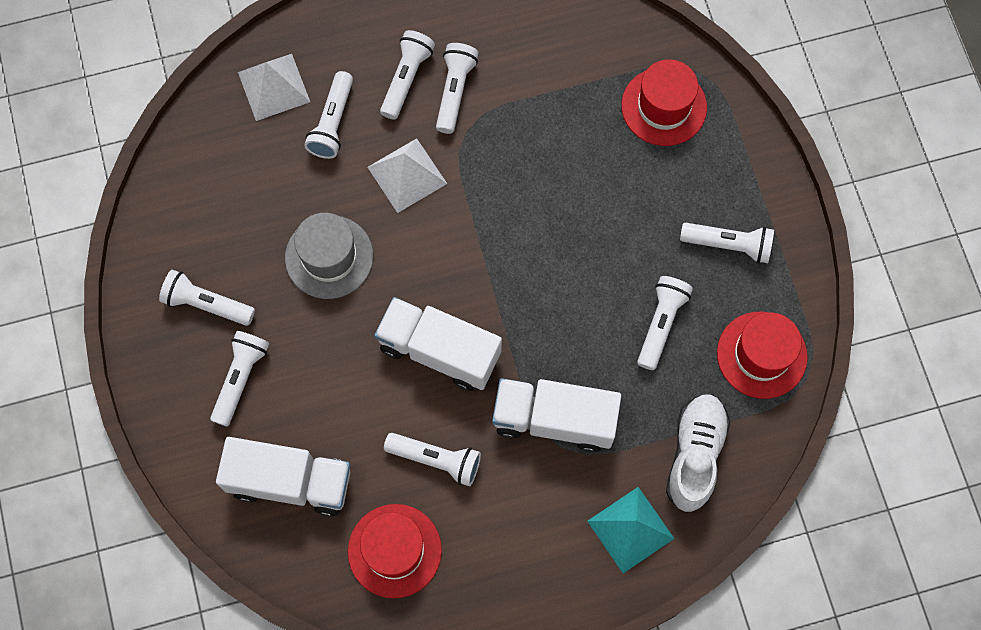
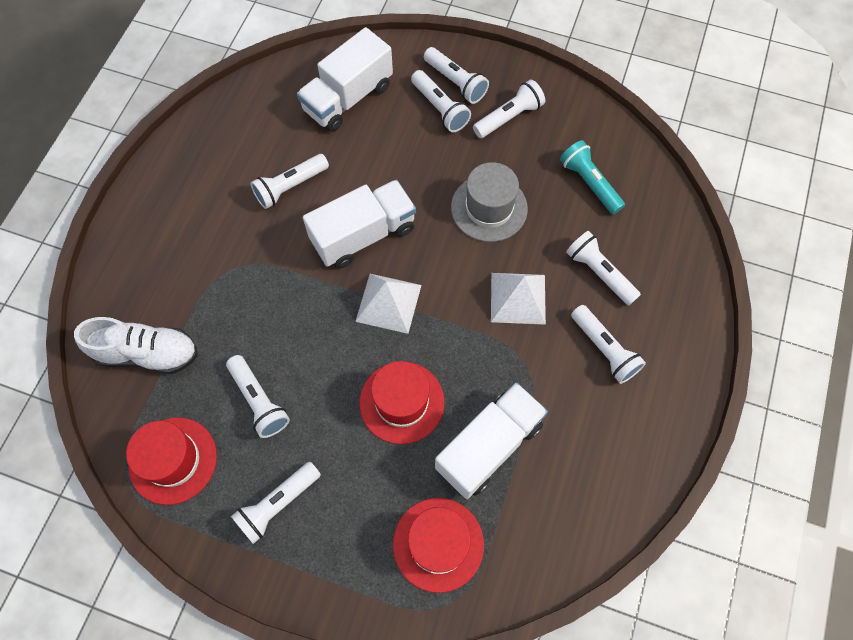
camera: 125 degrees right, 5 degrees down
(237, 184) = (589, 183): none -> turquoise flashlight
(274, 87) = (658, 251): white pyramid -> white pyramid (388, 303)
(394, 550) = (254, 129): red hat -> red hat (401, 402)
(455, 91) = (568, 379): white flashlight -> white flashlight (455, 82)
(554, 419) = (253, 277): white truck -> white truck (489, 446)
(630, 529) = (139, 274): turquoise pyramid -> none
(695, 455) = (147, 353): white shoe -> white shoe turned 45 degrees counterclockwise

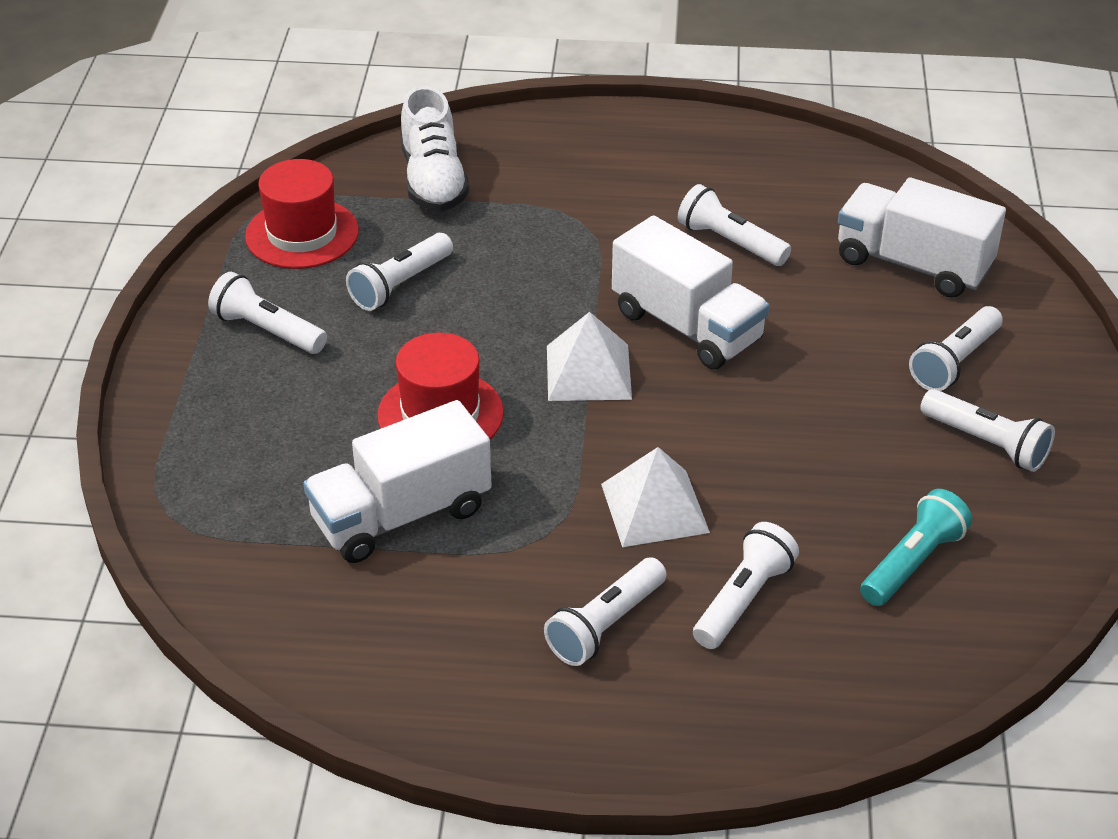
camera: 75 degrees right, 25 degrees down
(438, 544) = (246, 488): red hat -> none
(455, 82) = (1016, 370): white flashlight -> none
(489, 208) = (800, 449): grey hat -> none
(489, 446) = (401, 515): white truck -> white truck turned 120 degrees clockwise

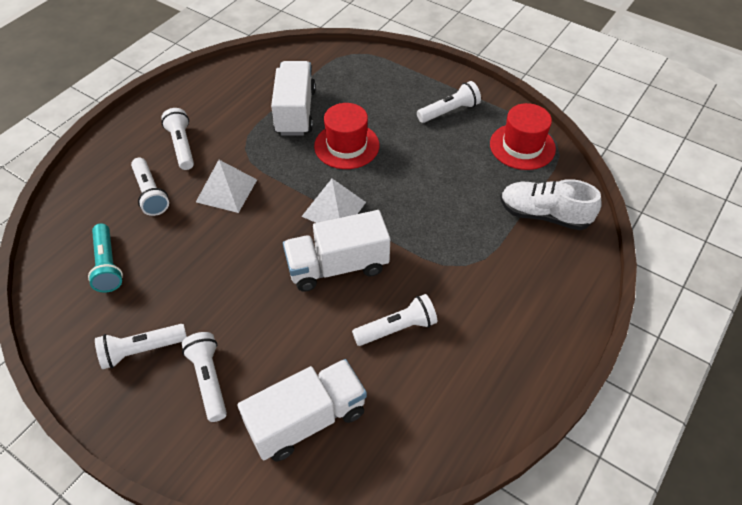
camera: 120 degrees right, 10 degrees up
(400, 284) = (454, 167): white flashlight -> none

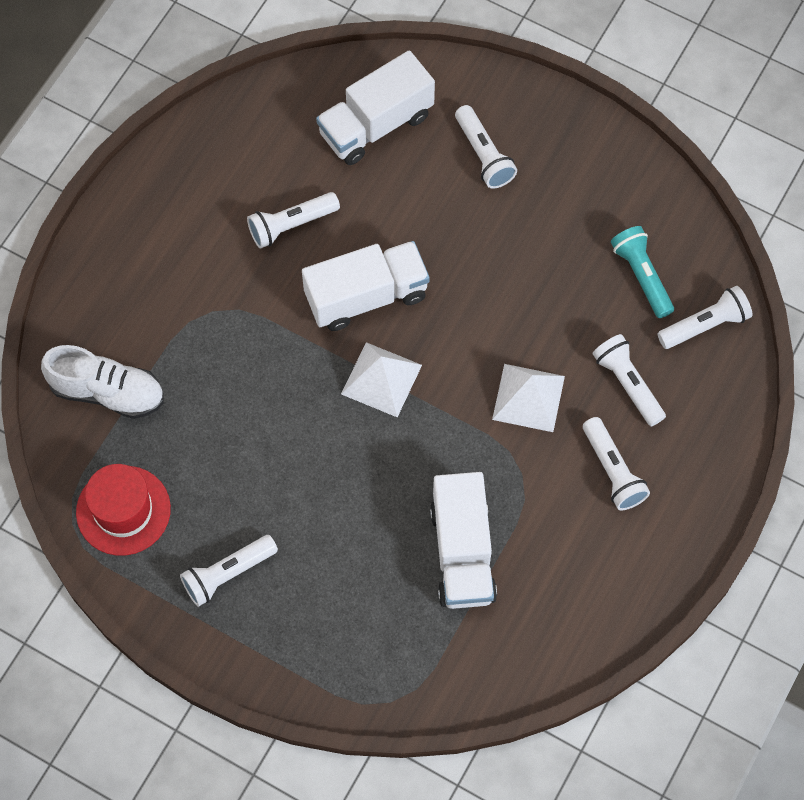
camera: 175 degrees right, 15 degrees up
(141, 350) = (564, 179): white flashlight -> white flashlight (705, 325)
(346, 146) = (377, 491): red hat -> none

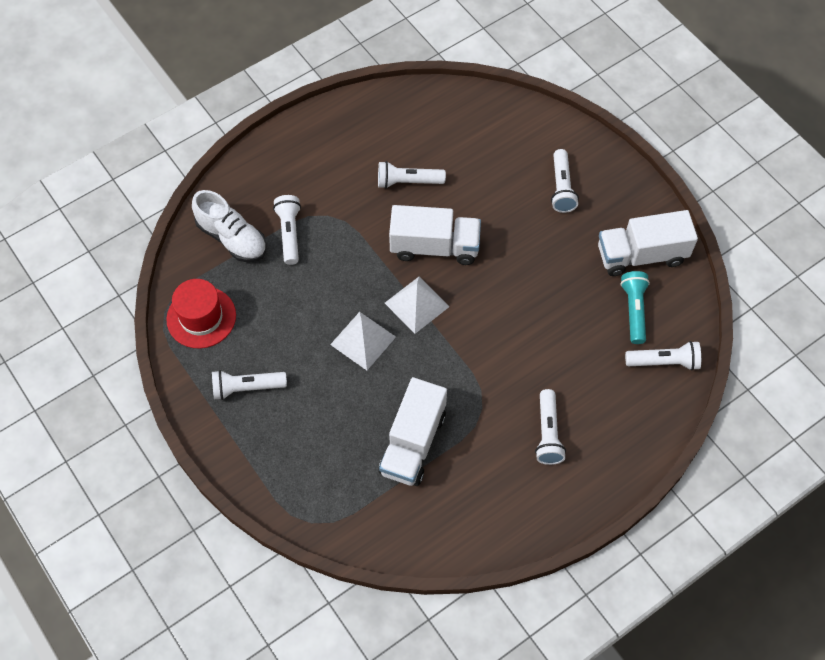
camera: 25 degrees right, 5 degrees down
(376, 124) = (497, 141): white truck -> white truck (641, 255)
(528, 397) = (512, 358): white pyramid -> white pyramid (363, 340)
(627, 384) = (588, 379): white flashlight -> white flashlight (289, 233)

